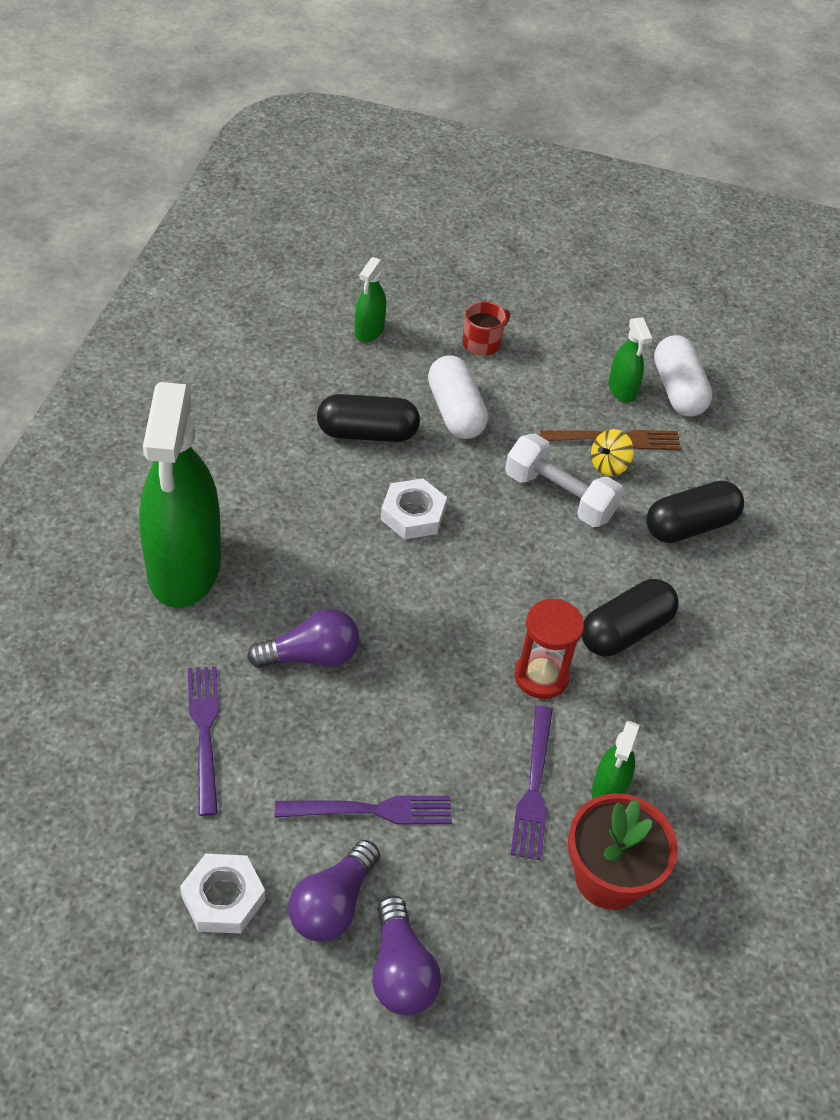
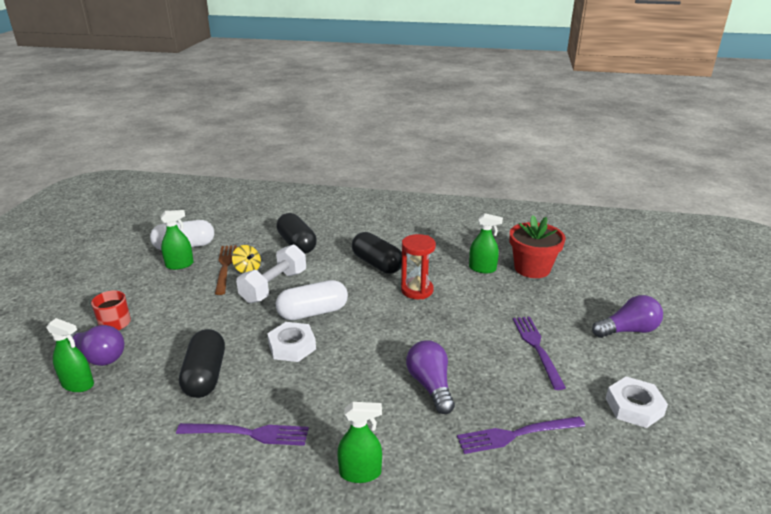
camera: 90 degrees left, 20 degrees down
(184, 568) = (360, 473): green spray bottle -> green spray bottle, size x0.43
(333, 905) = (607, 358): purple light bulb -> purple light bulb (98, 356)
(455, 412) = (188, 332): white capsule -> white capsule (313, 312)
(533, 787) = (492, 291): purple fork -> purple fork (248, 433)

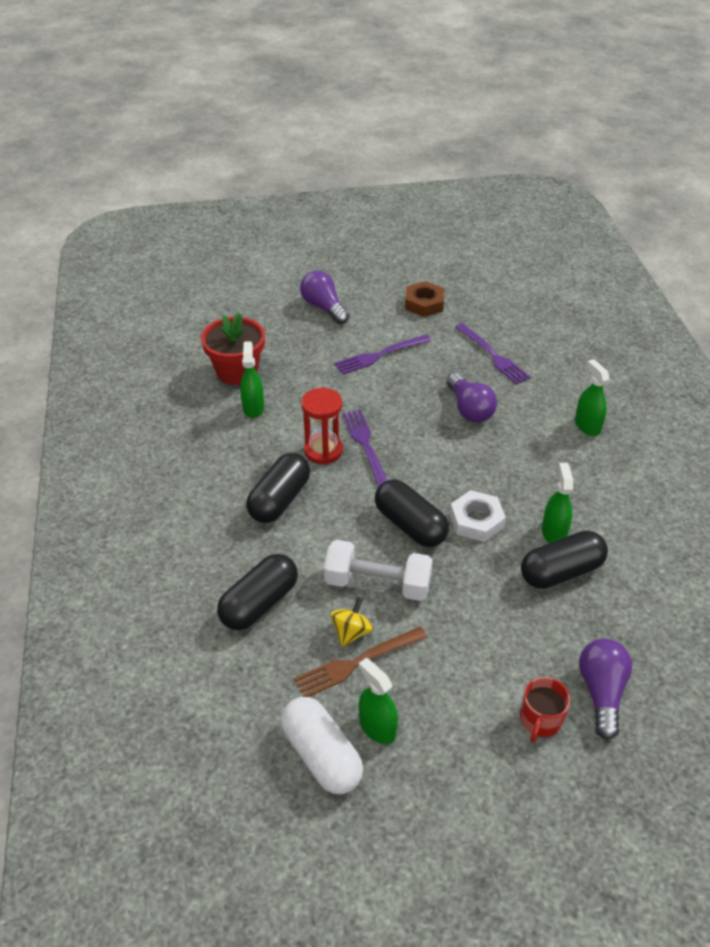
camera: 110 degrees left, 15 degrees up
(78, 384) = (648, 680): green spray bottle -> green spray bottle (553, 533)
(248, 433) = (602, 505): purple fork -> purple fork (365, 446)
(313, 312) = (410, 525): white capsule -> black capsule
(430, 385) = (469, 409): purple light bulb -> purple light bulb turned 75 degrees counterclockwise
(634, 407) = (424, 303): white nut -> brown nut

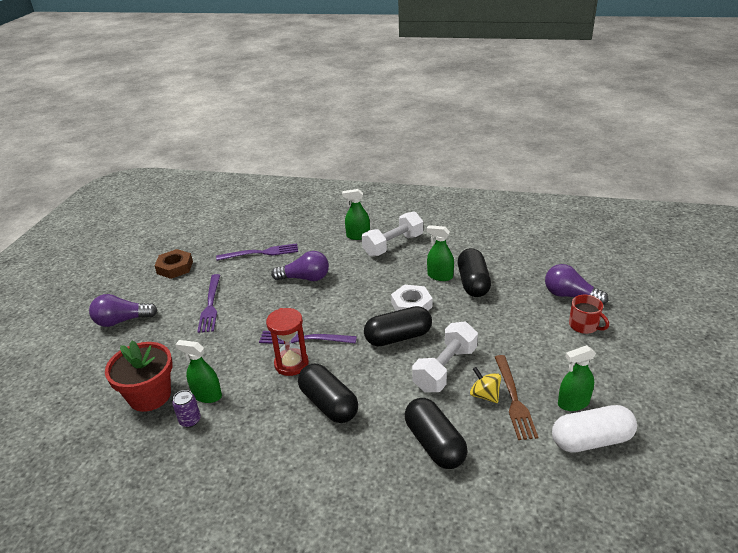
camera: 65 degrees left, 10 degrees down
(218, 410) = (190, 420): none -> purple can
(591, 466) = (393, 245): none -> white dumbbell

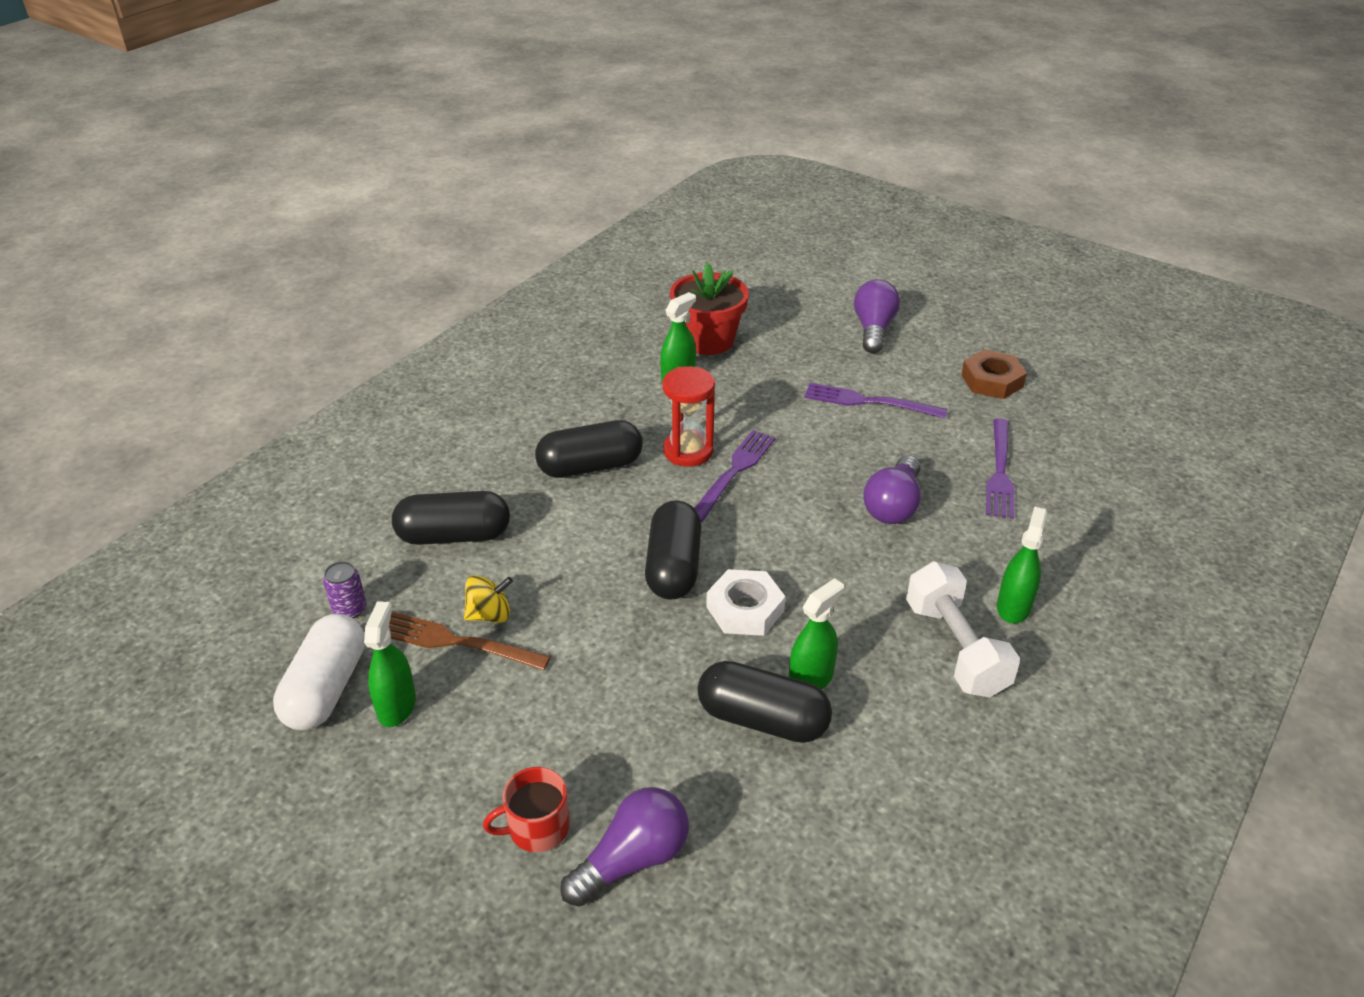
camera: 110 degrees right, 5 degrees up
(190, 420) = (645, 363): purple can -> purple can (350, 609)
(445, 369) = (570, 593): white dumbbell -> none

